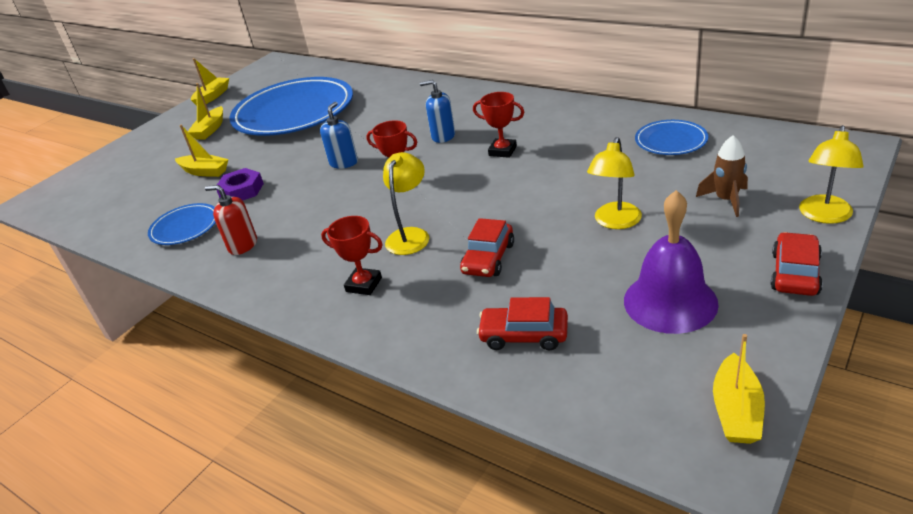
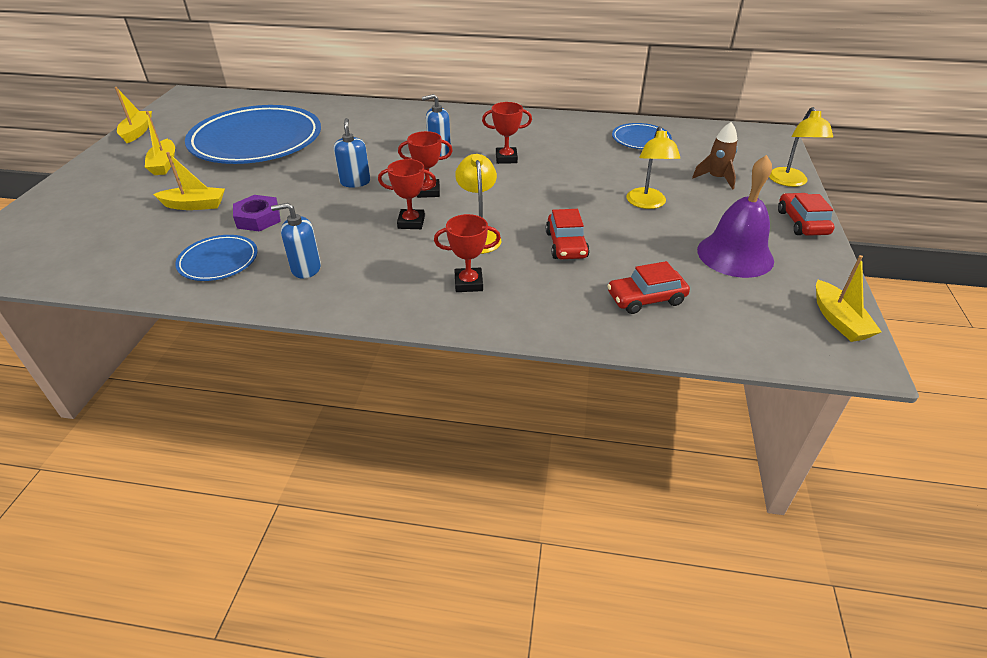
camera: 30 degrees left, 5 degrees up
(243, 245) = (306, 268): red soap dispenser -> blue soap dispenser
(361, 212) = (411, 222): none -> red trophy

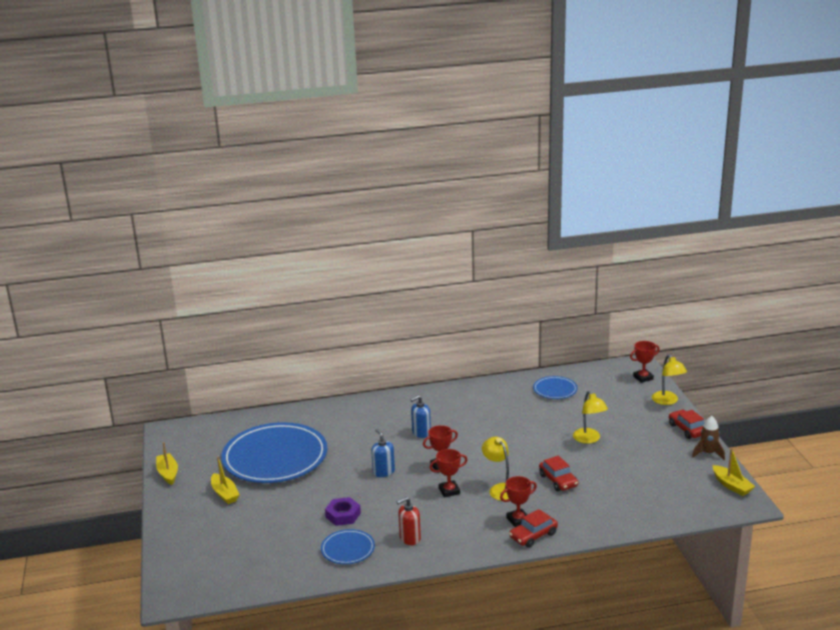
camera: 20 degrees left, 15 degrees down
(194, 205) = (286, 518): yellow boat -> none
(306, 268) = (410, 538): blue soap dispenser -> red soap dispenser
(506, 158) = (474, 428): red trophy -> red trophy (643, 378)
(646, 299) = (625, 501): red car -> red car (533, 535)
(716, 178) = (621, 410): brown rocket -> brown rocket (708, 453)
(735, 255) = (659, 461): purple bell -> none

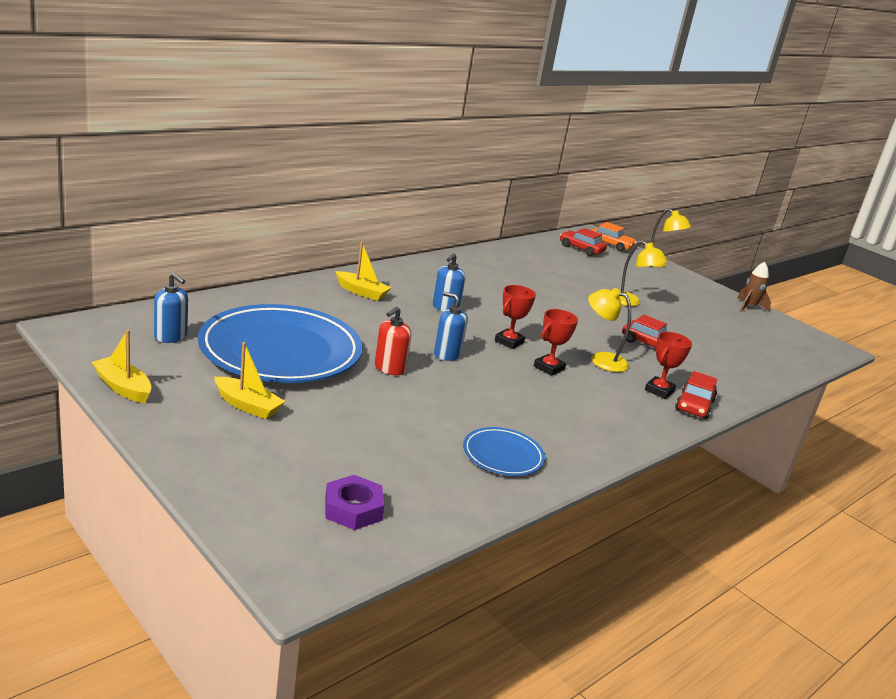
camera: 35 degrees left, 0 degrees up
(218, 441) = (170, 336): none -> blue soap dispenser
(343, 515) = (450, 412): purple nut -> purple nut (353, 509)
(410, 538) = (565, 429): red soap dispenser -> red soap dispenser (389, 368)
(555, 390) = (541, 258): blue plate -> none
(643, 378) = (611, 245): red trophy -> orange car
(687, 429) = (705, 287): red car -> red car (581, 249)
(731, 486) = (804, 334): yellow boat -> yellow boat (361, 292)

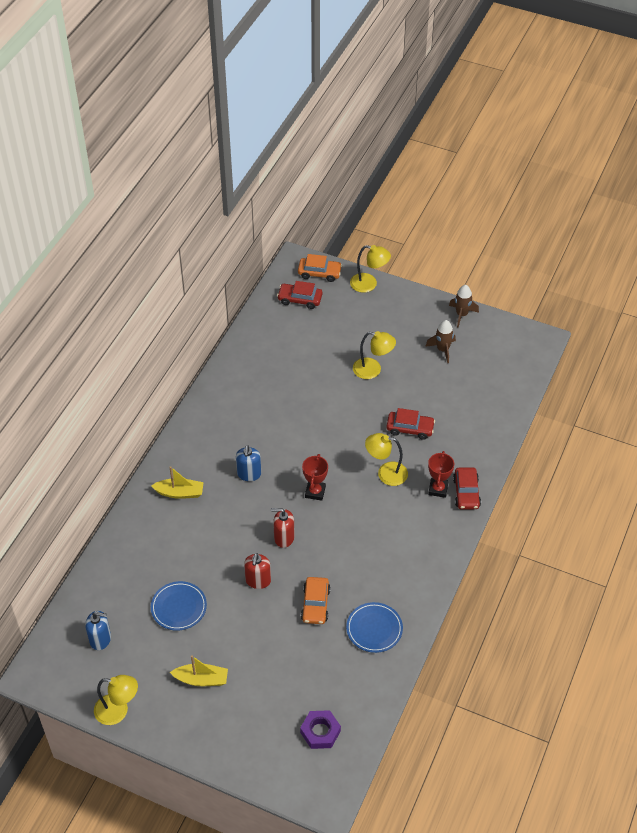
camera: 20 degrees left, 25 degrees up
(123, 387) = (118, 711): yellow boat -> yellow lamp
(280, 351) = (179, 607): blue plate -> blue plate, size x0.45
(443, 409) = (315, 604): none -> orange car
(447, 354) = (284, 538): blue soap dispenser -> red soap dispenser
(549, 368) = (356, 509): red trophy -> none
(716, 317) = (442, 349): none -> brown rocket

